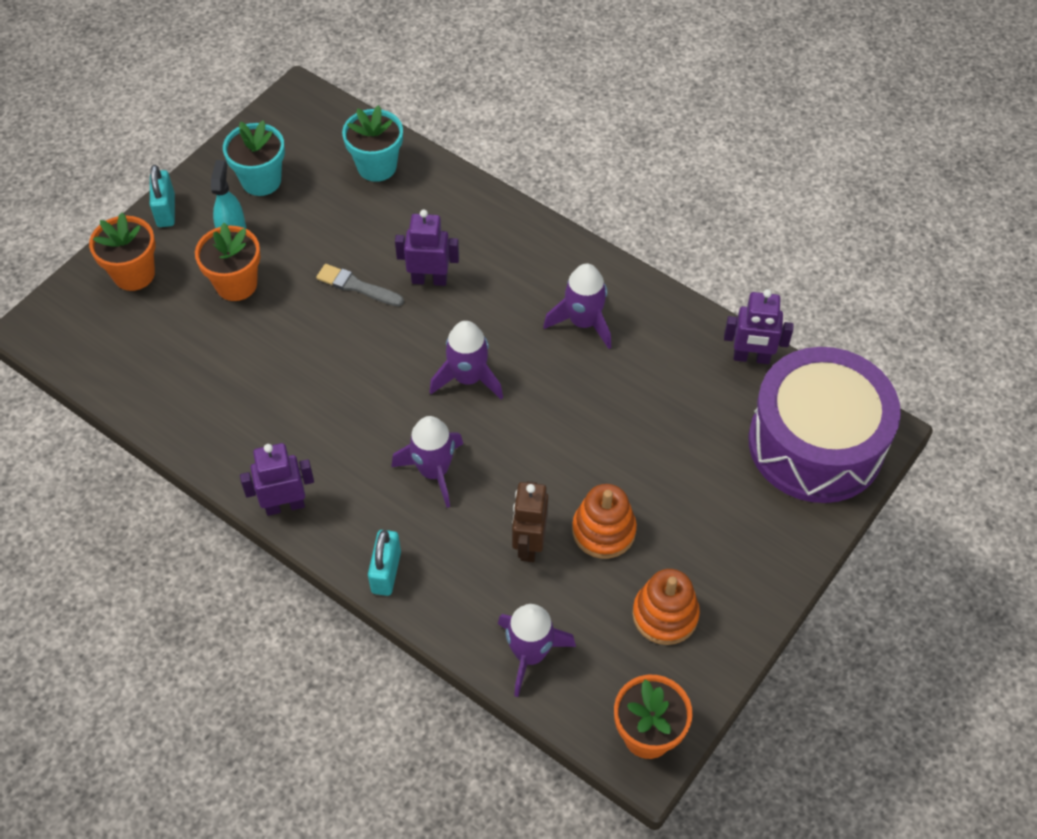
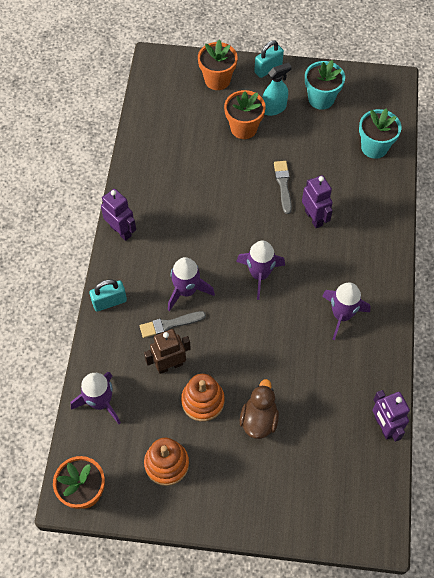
camera: 60 degrees right, 5 degrees up
(470, 515) = (170, 324): none -> grey brush
(666, 481) = (259, 420): none -> brown duck
(816, 443) = (344, 497): purple drum -> none

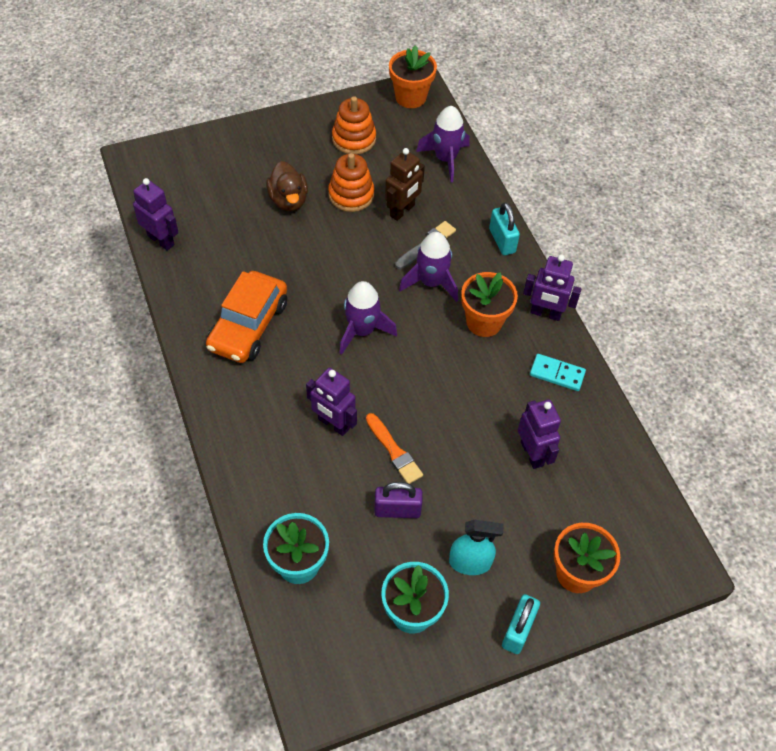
camera: 150 degrees right, 5 degrees down
(109, 302) = (502, 241): turquoise padlock -> turquoise padlock turned 60 degrees counterclockwise
(145, 187) = (557, 374): none -> turquoise domino
(197, 148) = (532, 453): none -> purple robot
(243, 128) = (492, 510): orange flower pot -> orange flower pot (484, 322)
(274, 108) = (470, 562): turquoise spray bottle -> turquoise spray bottle turned 120 degrees counterclockwise
(283, 185) = (394, 451): grey brush -> orange brush
(300, 151) = (397, 510): none -> purple padlock
(342, 315) = (248, 325): purple rocket -> orange car

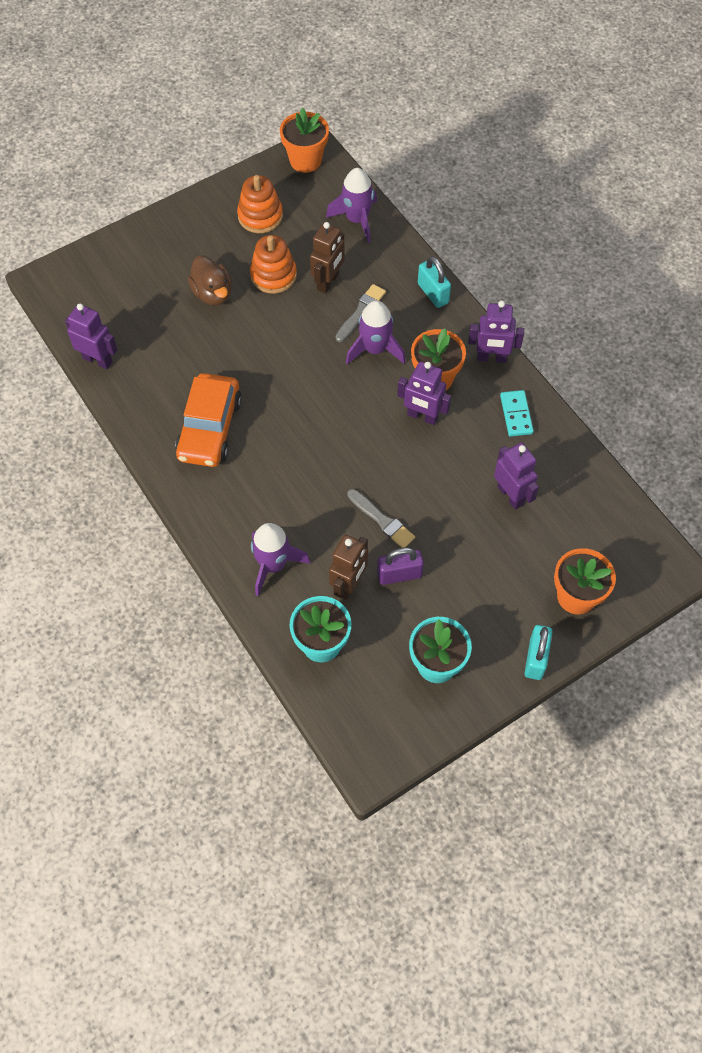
camera: 10 degrees left, 5 degrees up
(333, 424) = (318, 507): purple robot -> purple robot (422, 416)
(343, 509) = (349, 584): none -> brown robot
(362, 331) = (321, 411): purple rocket -> purple rocket (273, 565)
(394, 451) = (382, 520): orange brush -> grey brush
(470, 562) = (478, 608): turquoise spray bottle -> none
(557, 374) = (516, 414): turquoise domino -> turquoise domino turned 75 degrees clockwise

